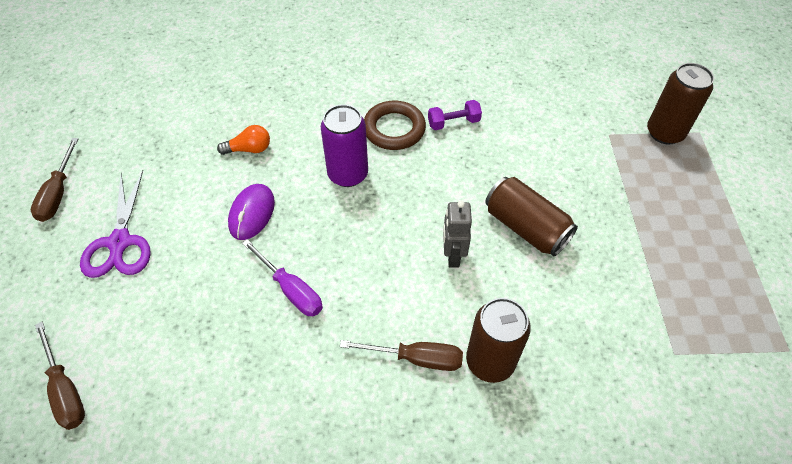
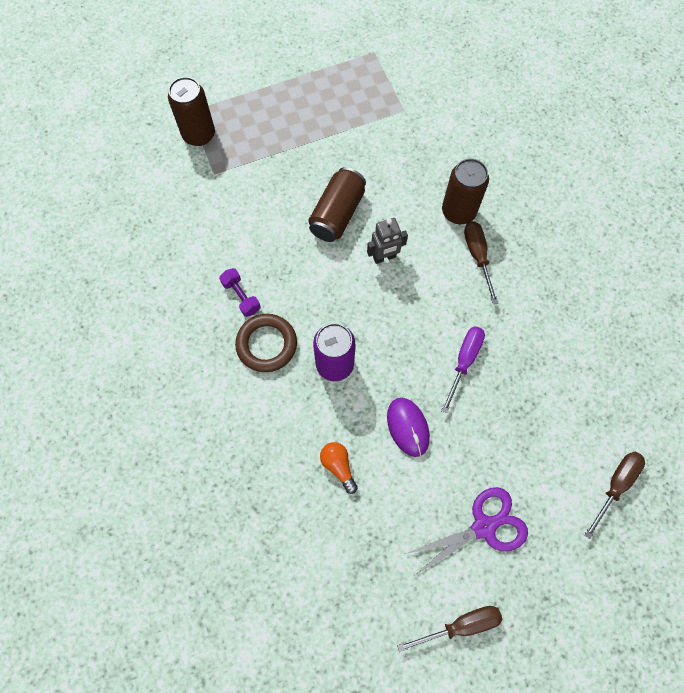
camera: 110 degrees left, 15 degrees up
(252, 213) = (408, 427): purple mouse -> purple mouse turned 75 degrees clockwise

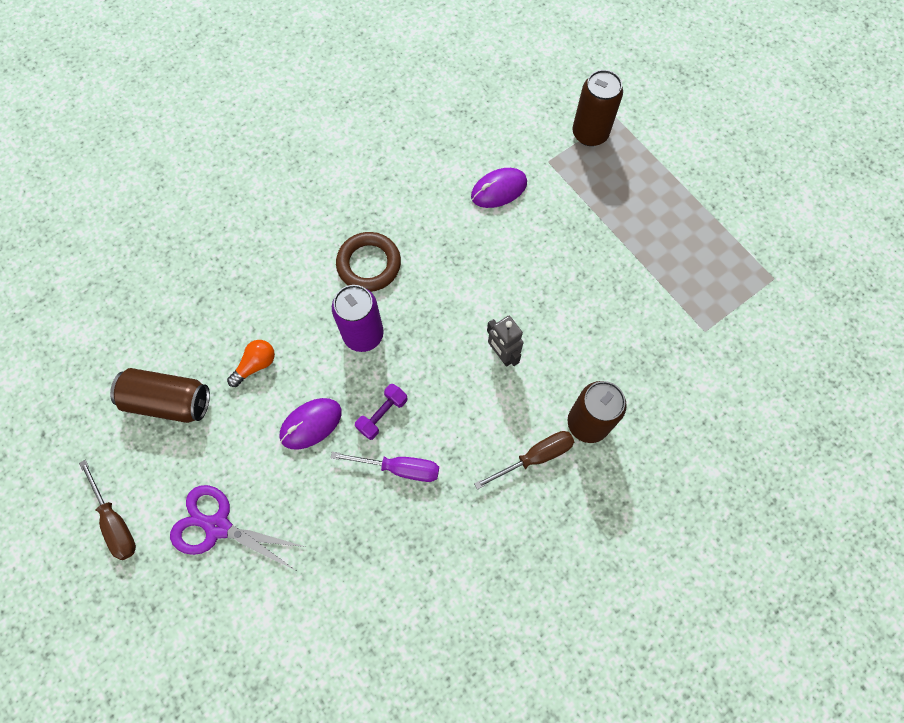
camera: 75 degrees right, 0 degrees up
(228, 219) = (499, 189): none -> purple mouse
(241, 296) = (415, 226): purple dumbbell -> purple dumbbell (382, 414)
(337, 214) = (540, 293): brown can -> brown can (168, 401)
(484, 527) = (218, 526): purple scissors -> purple scissors turned 150 degrees clockwise
(615, 485) = (290, 670): brown screwdriver -> none

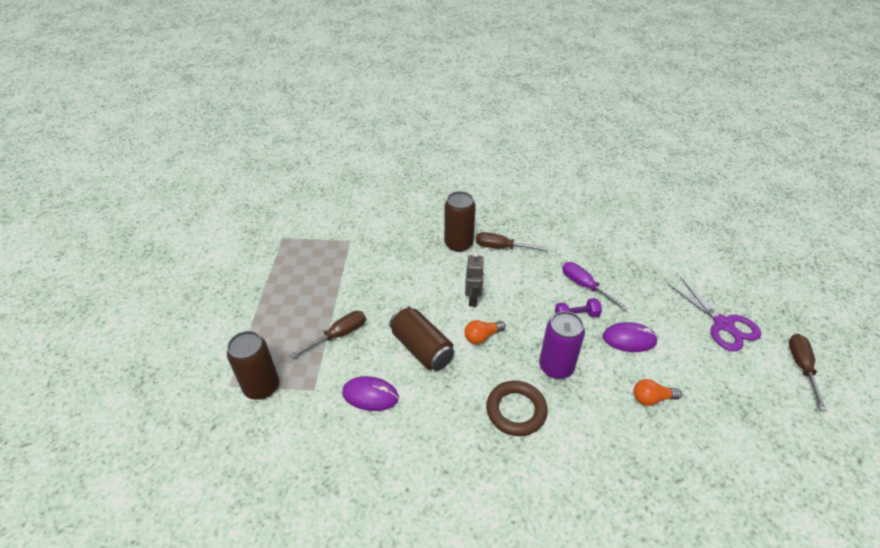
camera: 140 degrees left, 25 degrees down
(168, 401) = (736, 417): brown can -> brown can (421, 348)
(456, 316) = (482, 336): none -> orange light bulb
(584, 218) = (338, 335): none -> brown screwdriver

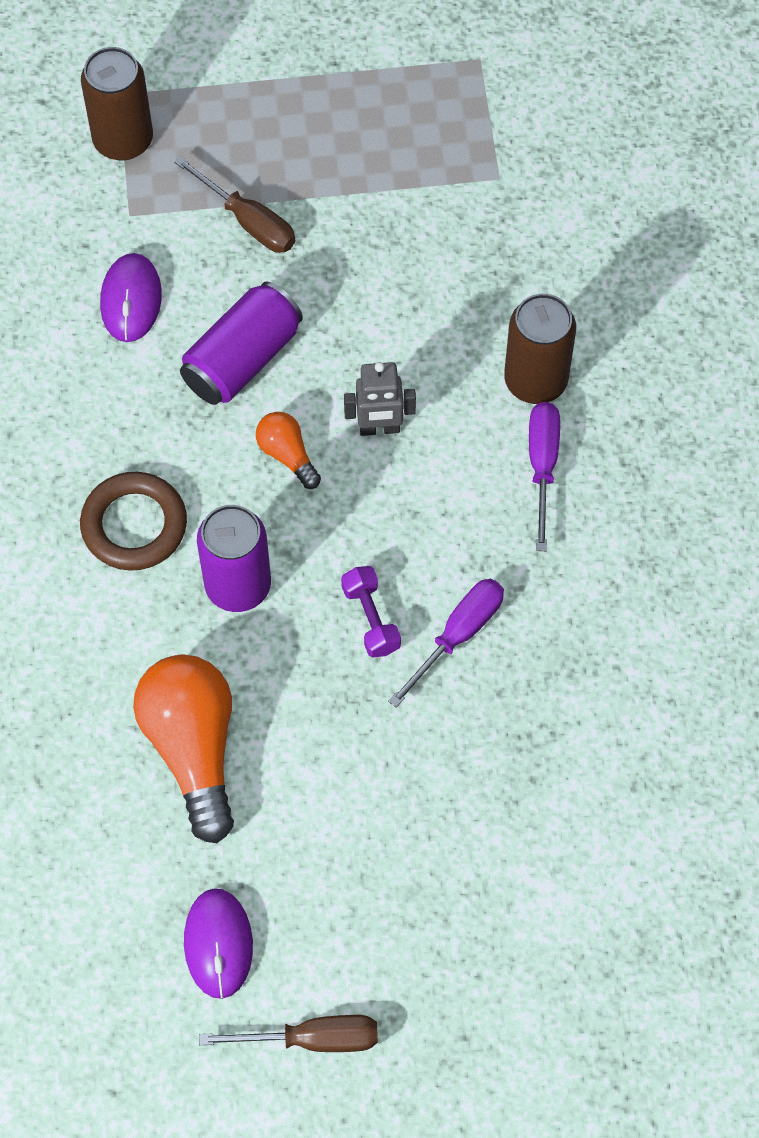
camera: 80 degrees right, 20 degrees up
(421, 348) = (242, 359): brown can -> purple can
(502, 247) = (542, 466): brown screwdriver -> purple screwdriver
(629, 339) = (327, 716): purple mouse -> purple mouse (218, 944)
(651, 398) = (193, 748): orange light bulb -> orange light bulb, size x2.03
(723, 324) = (401, 903): purple scissors -> none

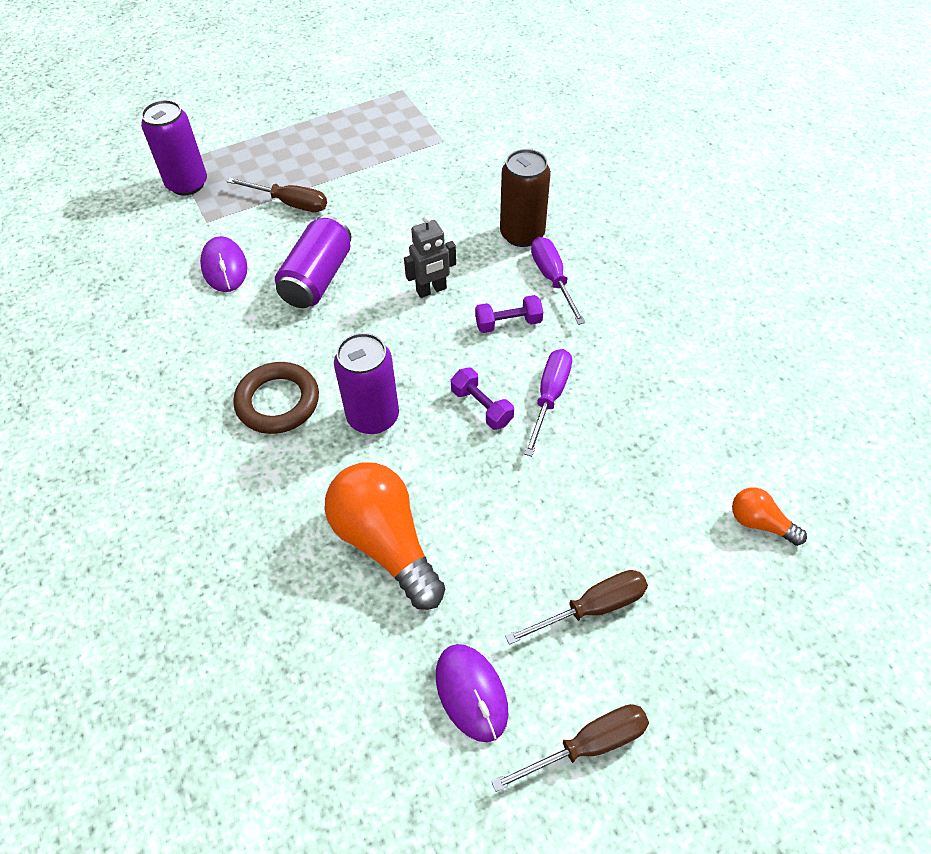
camera: 20 degrees left, 10 degrees down
(123, 140) = (187, 184): brown can -> purple can
(287, 455) = (374, 324): orange light bulb -> orange light bulb (760, 523)
(384, 904) = (592, 608): none -> brown screwdriver
(455, 513) = (508, 323): none -> purple dumbbell

